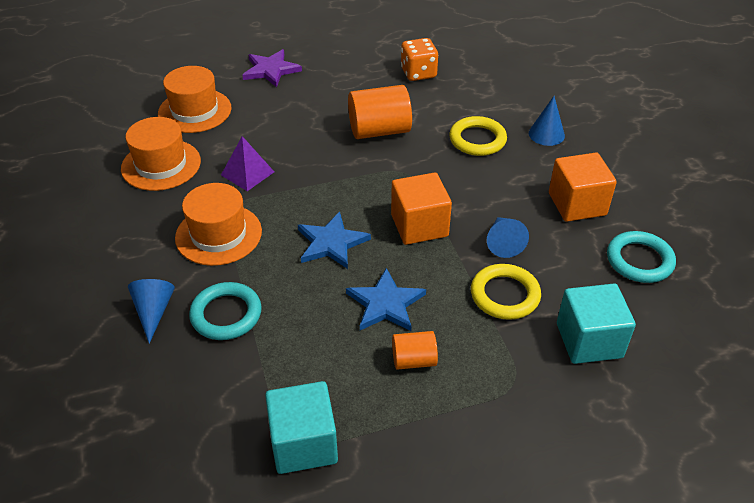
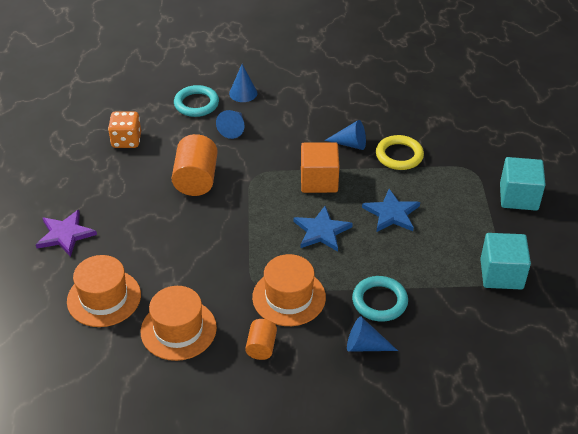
camera: 75 degrees left, 0 degrees up
(247, 173) = (217, 270): purple pyramid -> none
(414, 360) = (445, 210): orange cylinder -> orange cylinder (261, 347)
(477, 140) = (233, 129): yellow ring -> blue cone
(577, 204) = (324, 100): orange cube -> none
(589, 340) = (445, 130): turquoise cube -> turquoise cube (518, 197)
(639, 260) = (386, 90): turquoise ring -> turquoise ring (196, 104)

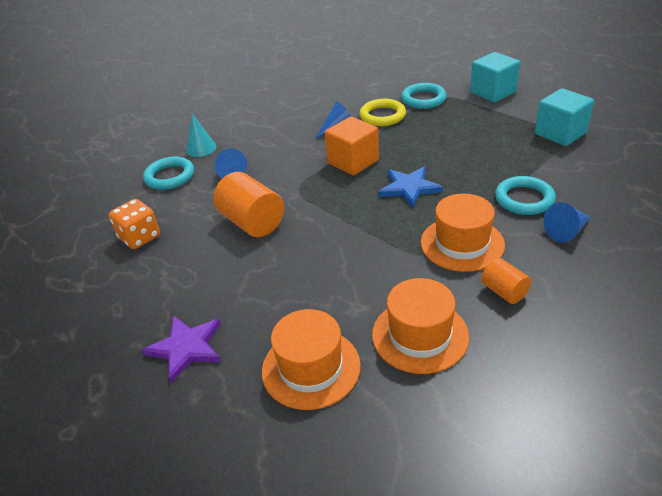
camera: 40 degrees left, 5 degrees down
(243, 93) = (201, 148): blue cone -> turquoise cone
(391, 213) = (436, 147): blue star -> none
(453, 162) = (423, 99): none -> turquoise ring

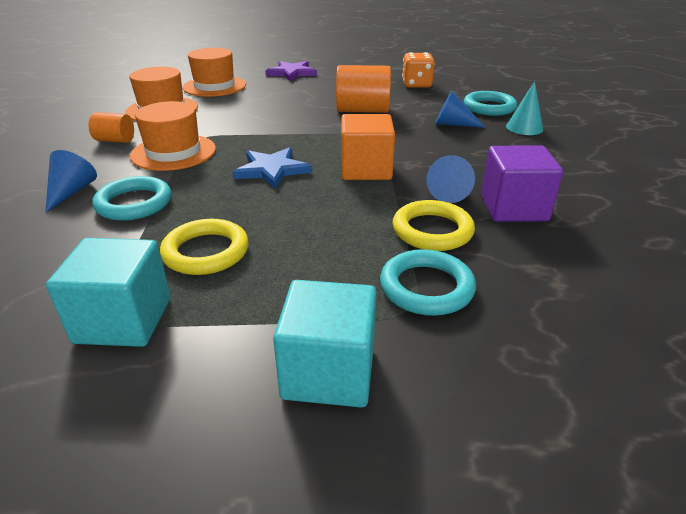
camera: 130 degrees right, 5 degrees down
(327, 110) = (513, 208): none -> purple cube
(502, 148) = (206, 252): none -> yellow ring

